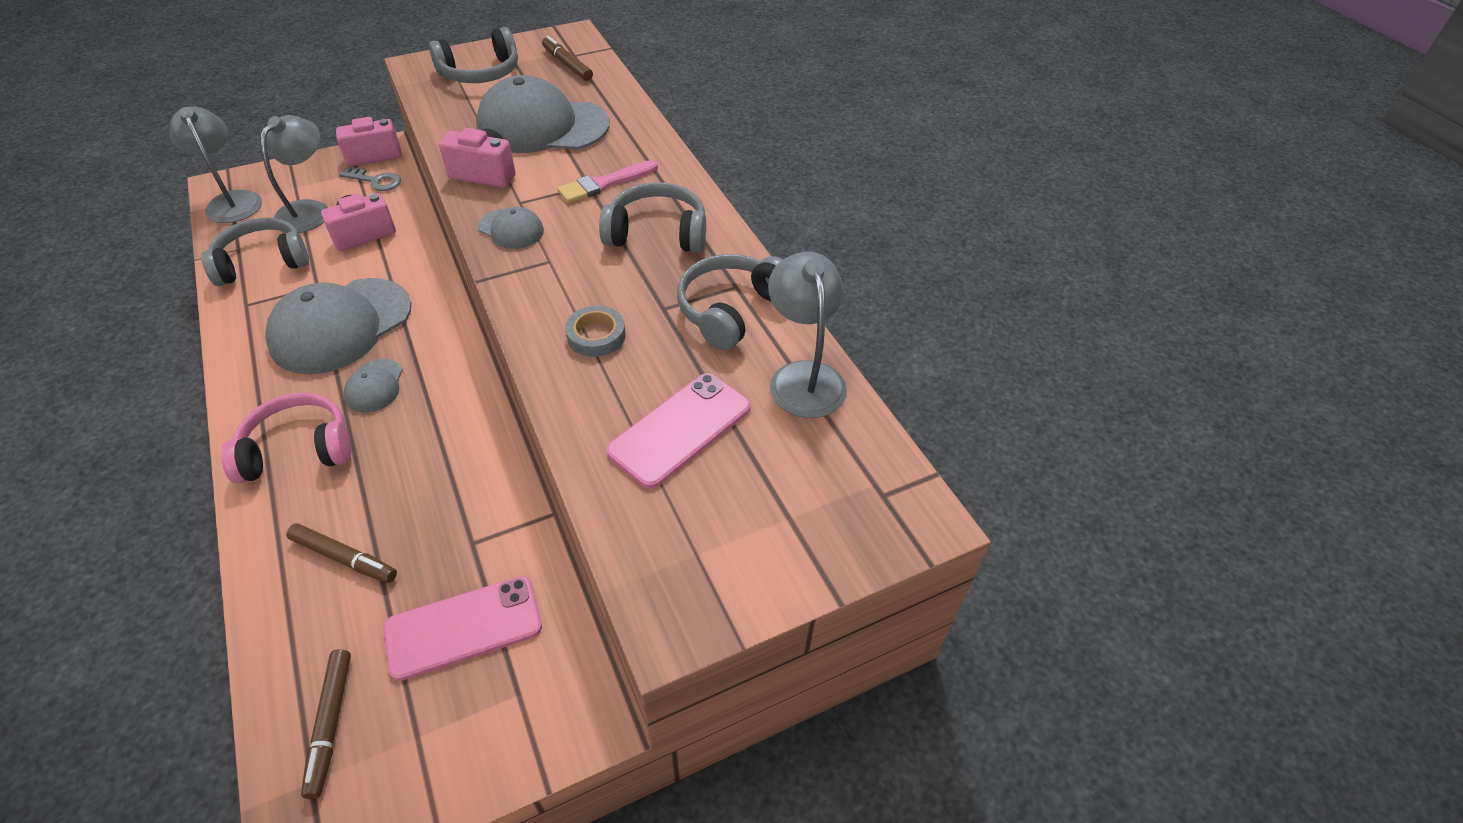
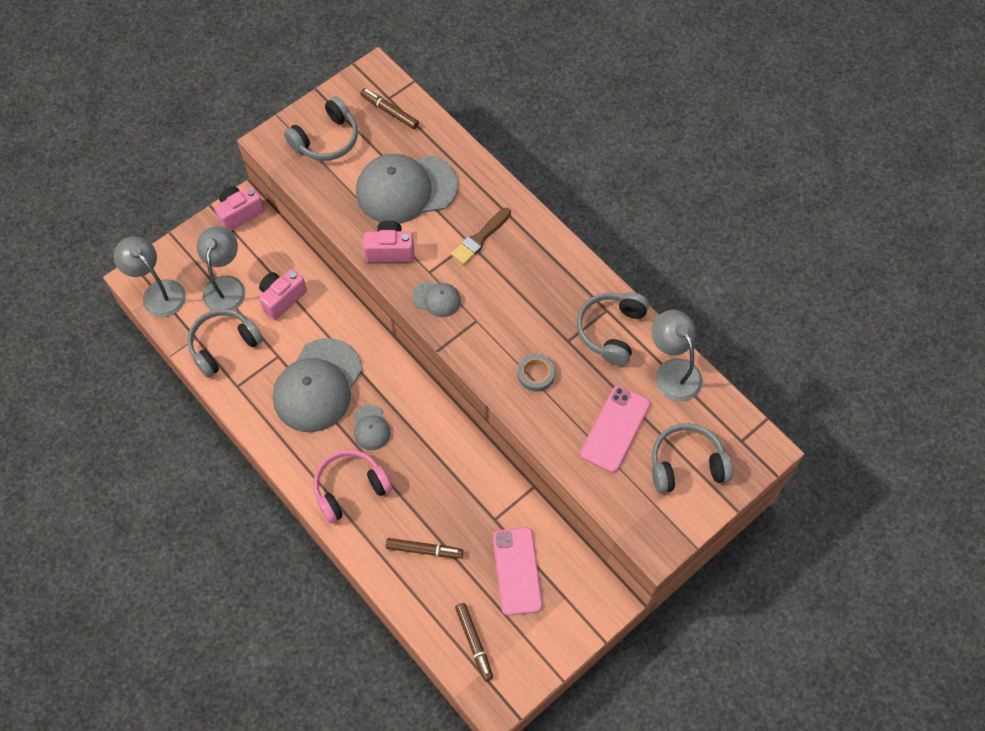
camera: 15 degrees left, 15 degrees up
(375, 181) = (259, 242): grey key -> none
(464, 628) = (517, 571): pink phone -> pink phone turned 60 degrees counterclockwise
(605, 183) = (480, 238): pink brush -> brown brush
(657, 233) = (537, 276): grey headphones -> grey headphones (686, 464)

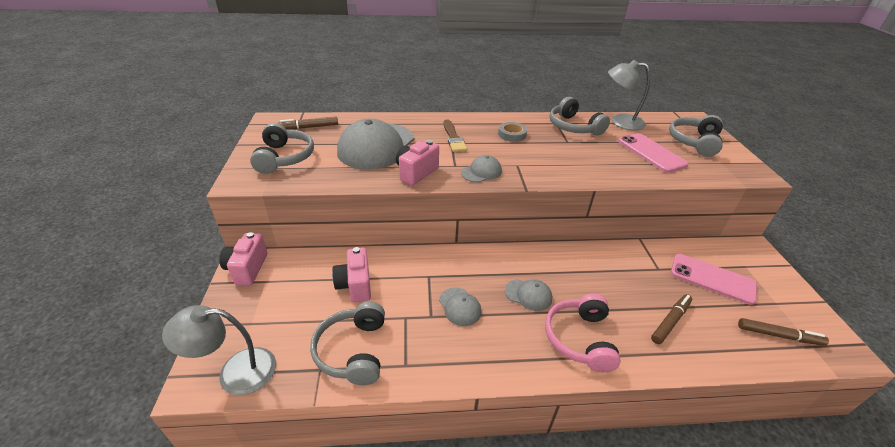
camera: 55 degrees left, 25 degrees down
(226, 286) = (297, 315): grey lamp -> none
(318, 385) = (460, 306): grey cap -> grey cap, size x0.46
(536, 374) = (584, 161): grey tape -> grey tape (512, 134)

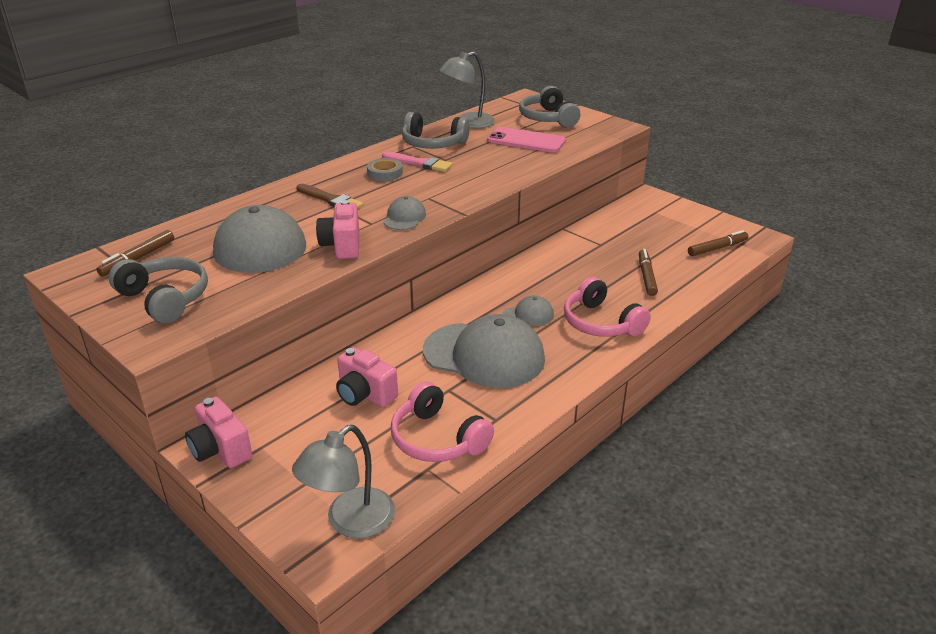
camera: 40 degrees left, 5 degrees down
(353, 351) = (437, 439): grey headphones -> pink headphones
(460, 306) = (484, 355): grey cap -> grey cap, size x2.17
(545, 137) = (419, 163): none -> pink brush
(712, 279) = (643, 232): pink phone -> none

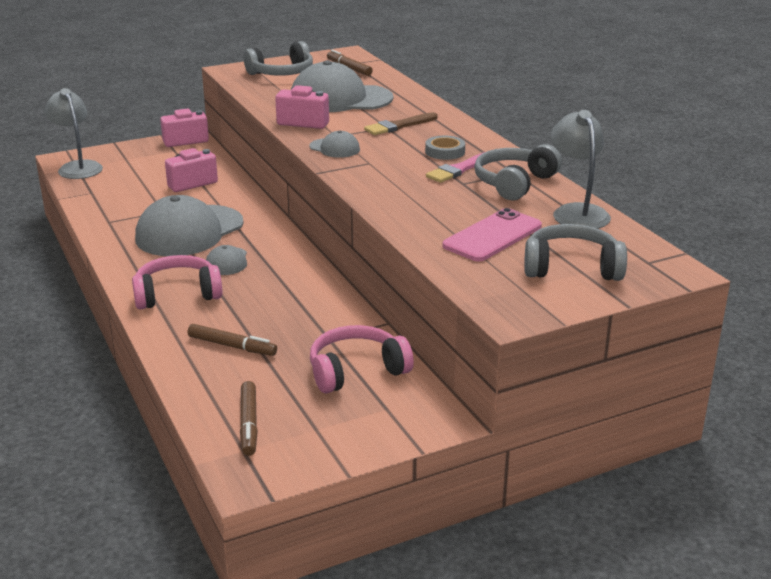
camera: 110 degrees right, 5 degrees down
(437, 439) = (114, 199): pink headphones -> pink headphones (356, 371)

